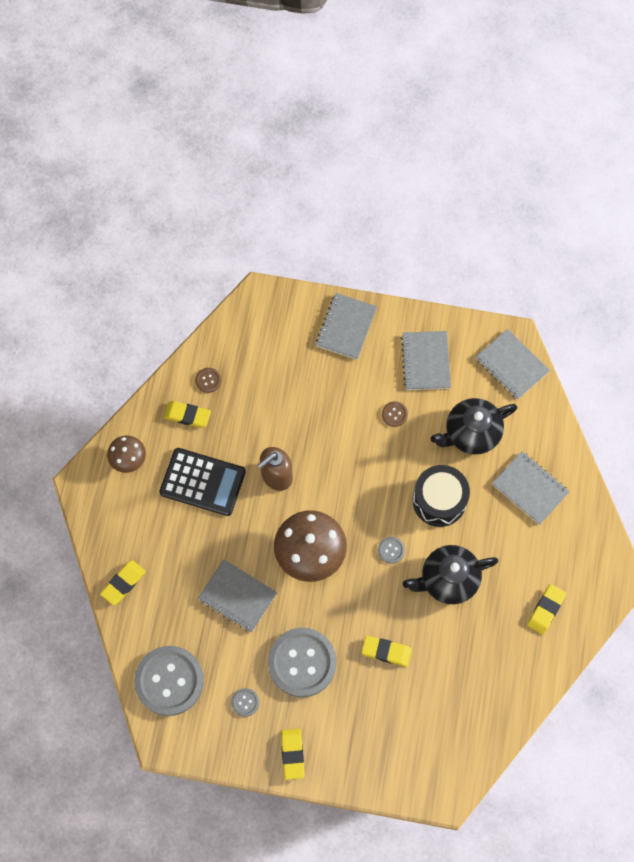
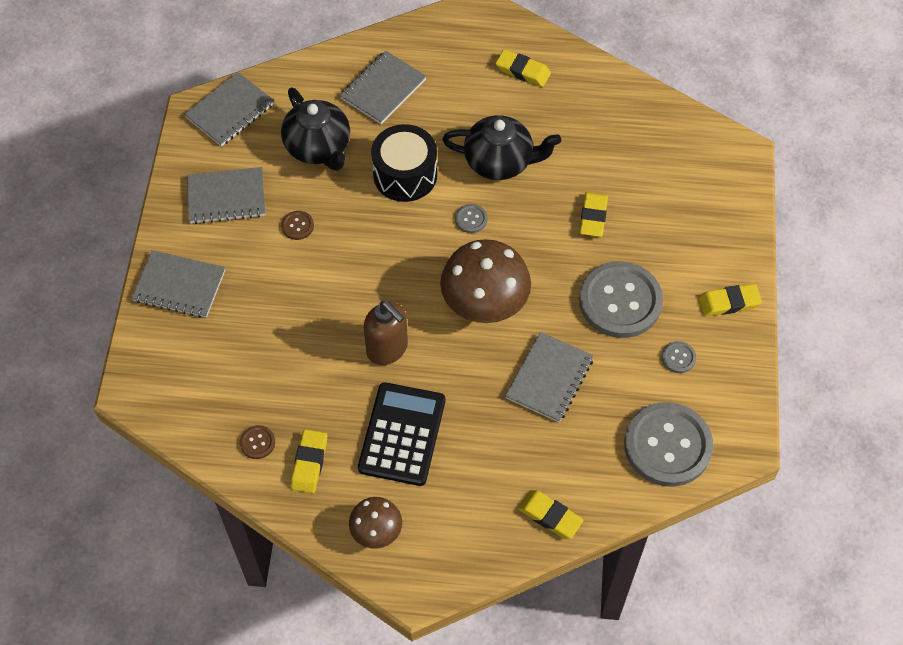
camera: 95 degrees left, 10 degrees down
(448, 579) = (499, 161): black teapot -> black teapot turned 60 degrees counterclockwise

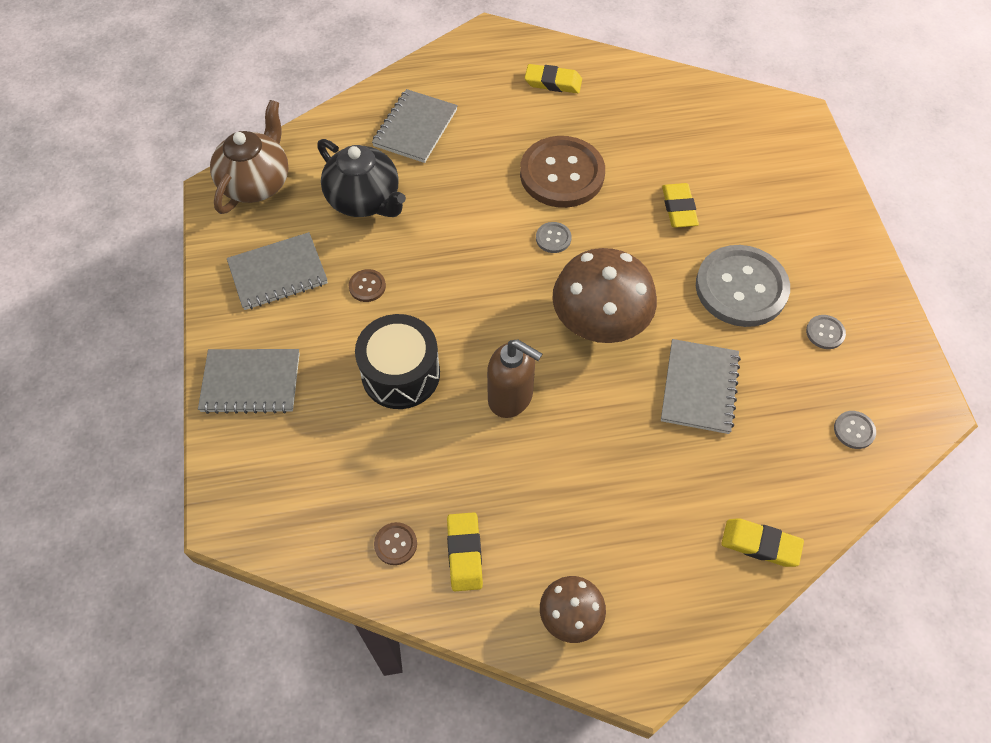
camera: 15 degrees left, 0 degrees up
(230, 111) = (256, 183): grey notebook -> brown teapot
(402, 434) = (560, 491): black calculator -> none
(405, 175) = (467, 208): black drum -> black drum (400, 374)
(499, 161) = (562, 174): black teapot -> brown button
(667, 445) = (854, 430): grey button -> grey button, size x0.40
(729, 302) = (851, 264): yellow eraser -> none

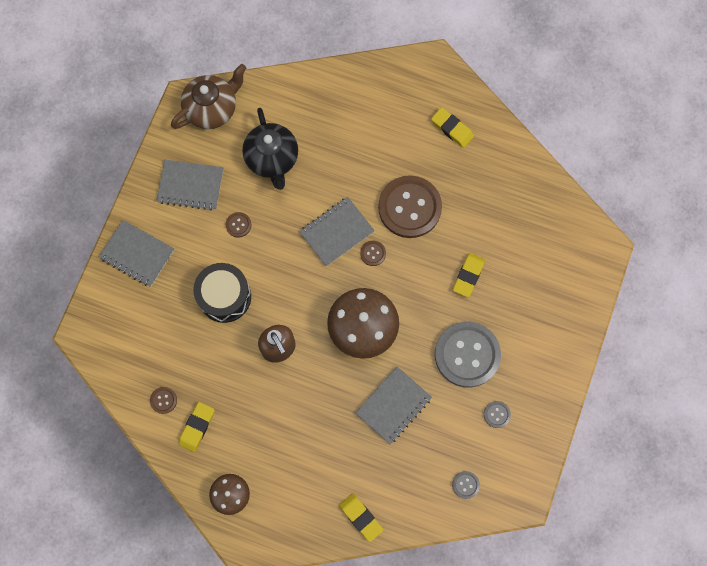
camera: 30 degrees right, 15 degrees up
(415, 128) = (336, 118): grey notebook -> grey notebook (336, 232)
(553, 238) = (373, 253): grey button -> brown button

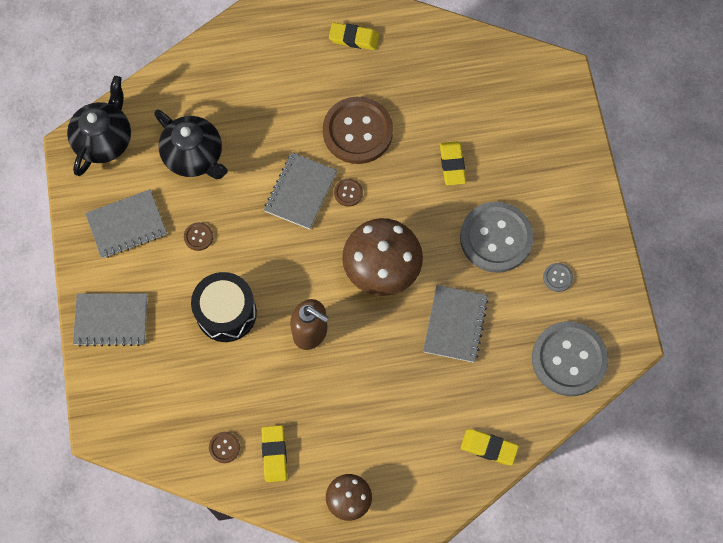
camera: 30 degrees left, 5 degrees down
(212, 108) = (104, 140): brown teapot -> black teapot
(465, 485) = (569, 359): grey button -> grey button, size x2.48

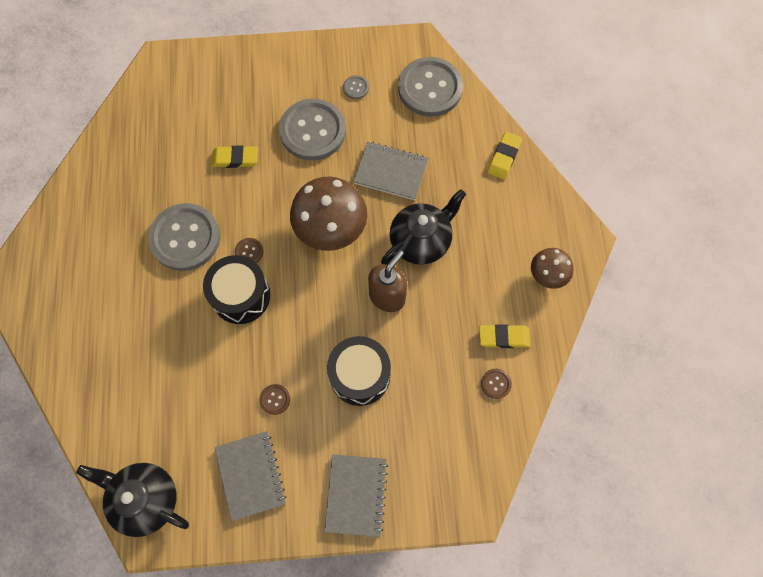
camera: 85 degrees left, 0 degrees up
(194, 156) = (183, 400): black teapot -> black teapot (421, 241)
(300, 192) = (241, 296): grey notebook -> black drum
(354, 38) = (81, 233): yellow eraser -> none
(357, 131) = (185, 238): brown button -> grey button

